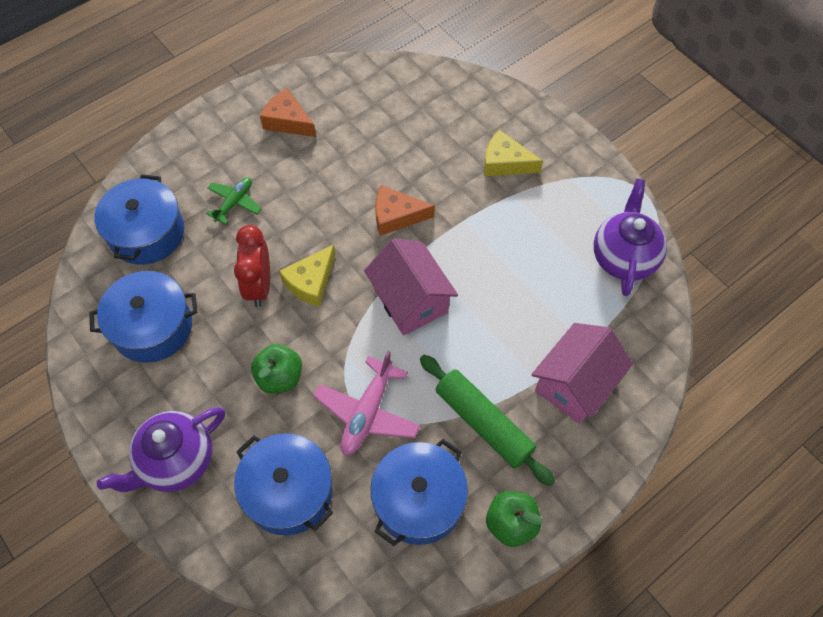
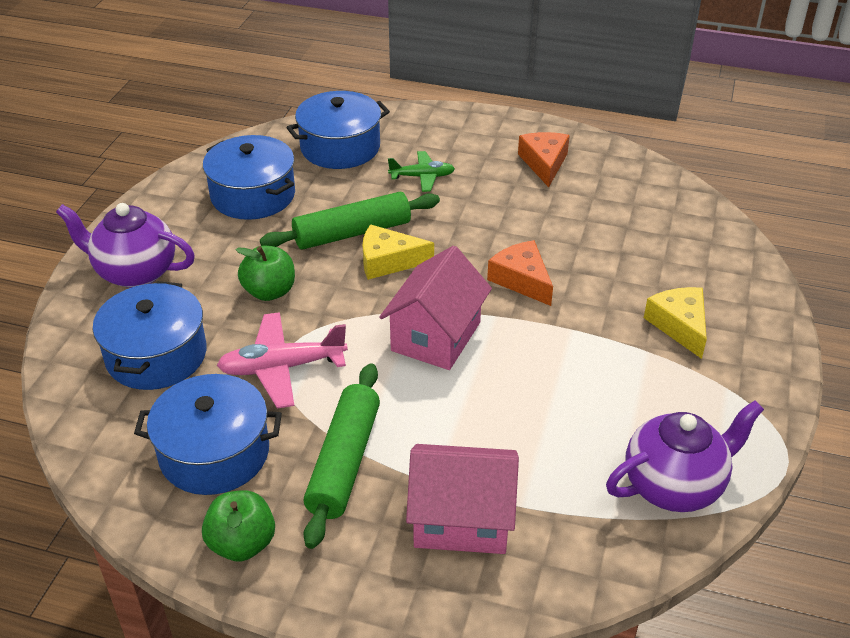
camera: 55 degrees right, 20 degrees down
(259, 286) = (352, 233): red clock -> green rolling pin

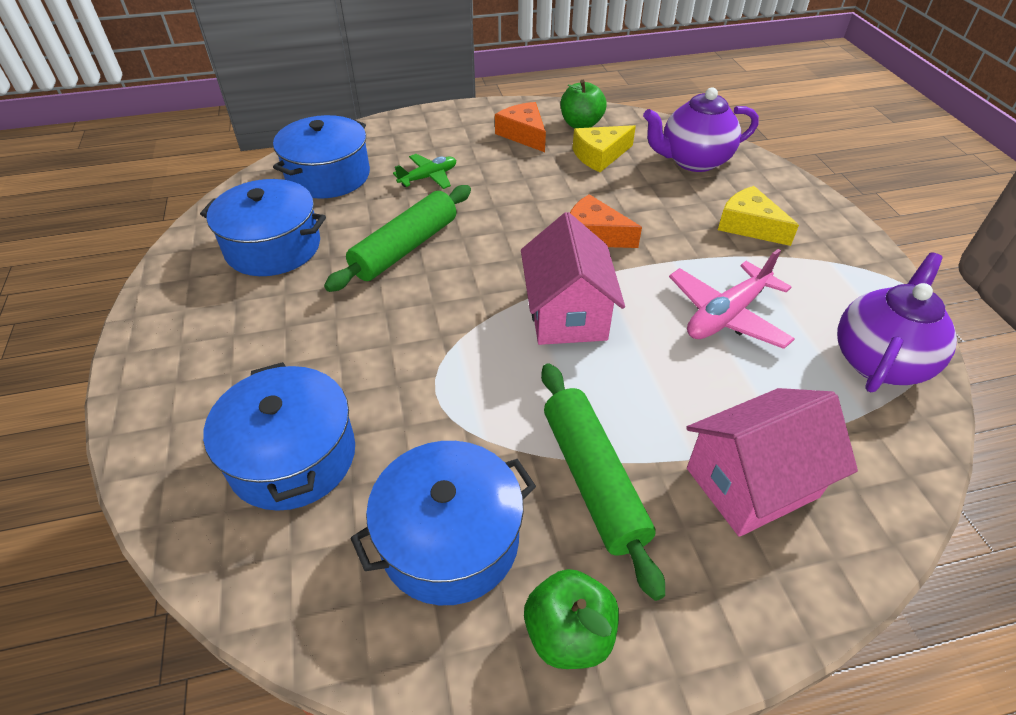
camera: 30 degrees left, 5 degrees up
(135, 272) = (196, 373): purple teapot -> purple teapot (693, 161)
(269, 291) = (368, 335): green apple -> green apple (581, 124)
(282, 367) = (446, 408): pink plane -> pink plane (726, 315)
(388, 261) = (462, 261): yellow cheese -> yellow cheese (600, 155)

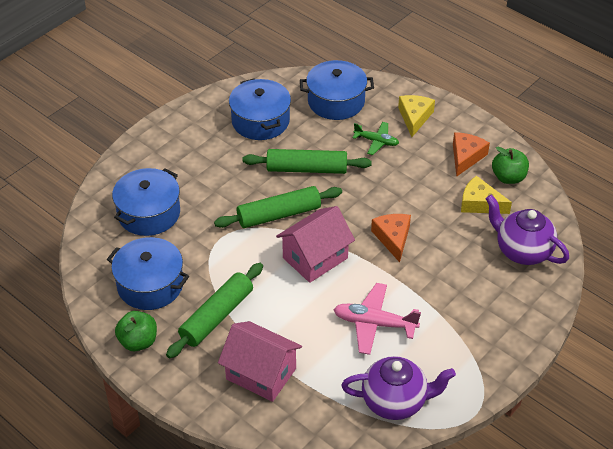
camera: 55 degrees right, 0 degrees up
(455, 310) = (279, 214): none -> green rolling pin
(749, 226) = (473, 305): yellow cheese -> yellow cheese (414, 118)

